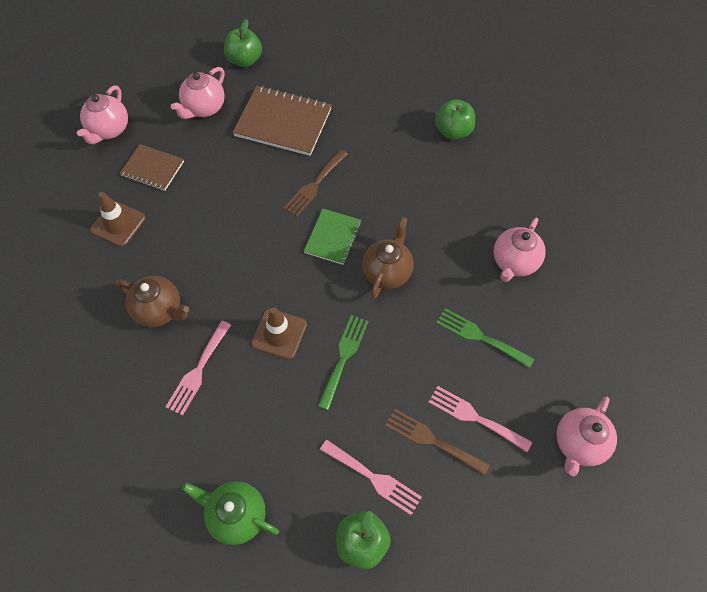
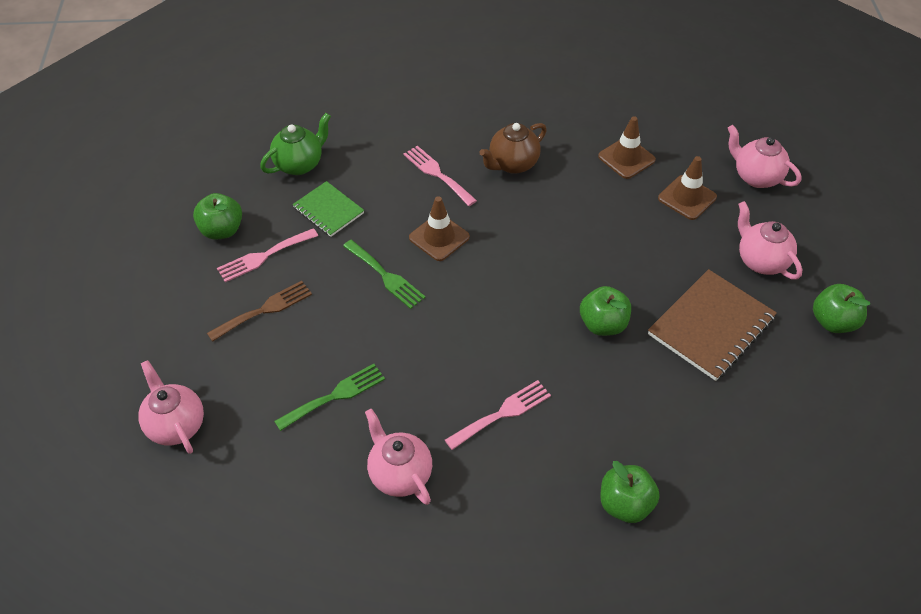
camera: 115 degrees right, 10 degrees down
(152, 169) = (687, 198): brown notebook -> brown traffic cone
(314, 185) = (603, 324): brown fork -> green apple
(333, 237) = (525, 316): green notebook -> green notebook (328, 210)
(387, 272) = (456, 347): brown teapot -> none
(474, 417) = (261, 352): pink fork -> pink fork (502, 413)

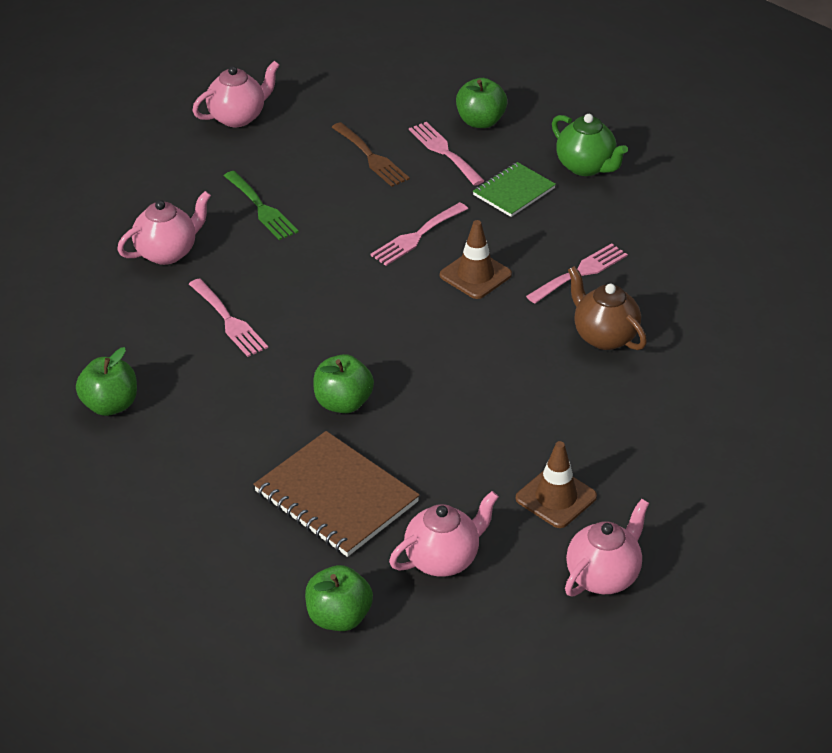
camera: 90 degrees right, 10 degrees down
(386, 276) = (416, 236): green fork -> pink fork
(626, 158) = (627, 443): brown traffic cone -> none

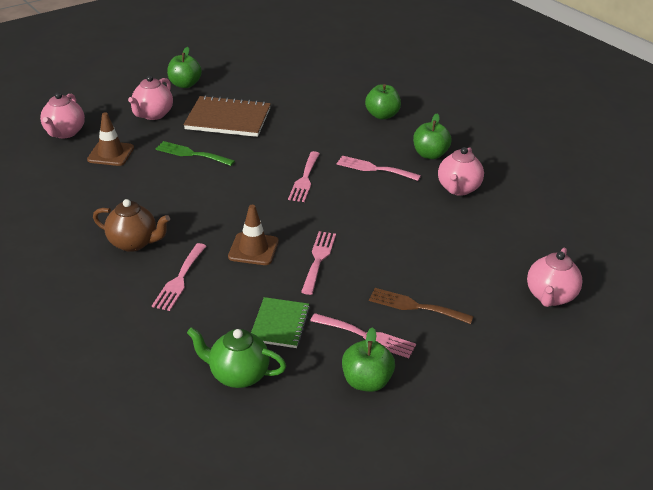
camera: 145 degrees right, 5 degrees down
(262, 208) = (440, 236): green fork -> green fork (191, 154)
(331, 341) = (305, 179): none -> pink fork
(343, 403) = (265, 154): green apple -> green apple (430, 154)

